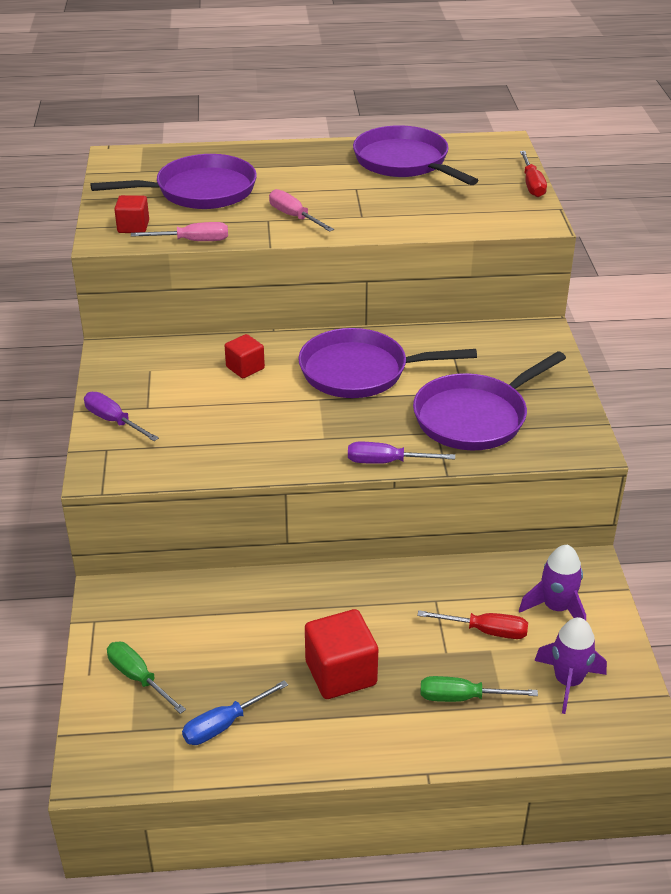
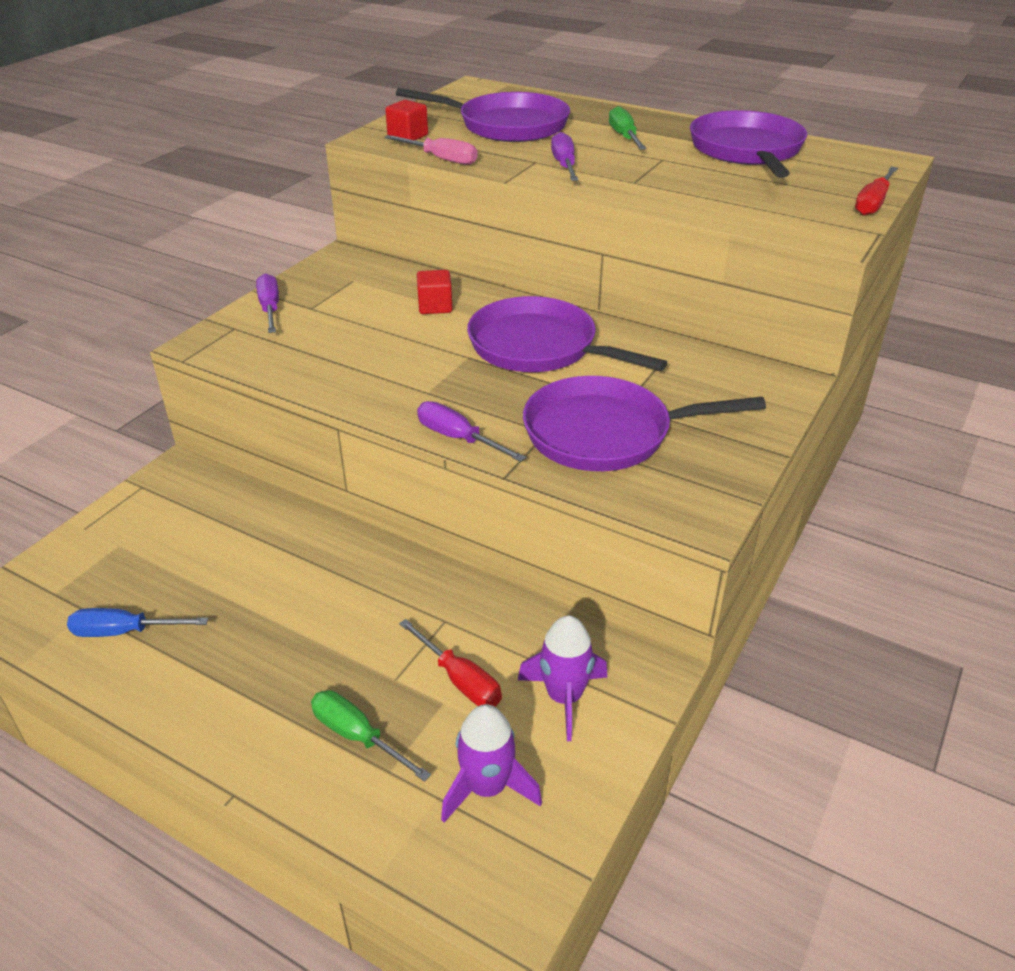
camera: 35 degrees right, 0 degrees up
(138, 678) = (113, 551): green screwdriver -> green screwdriver (624, 137)
(294, 217) = (564, 165): pink screwdriver -> purple screwdriver
(341, 673) = (274, 642): red cube -> none

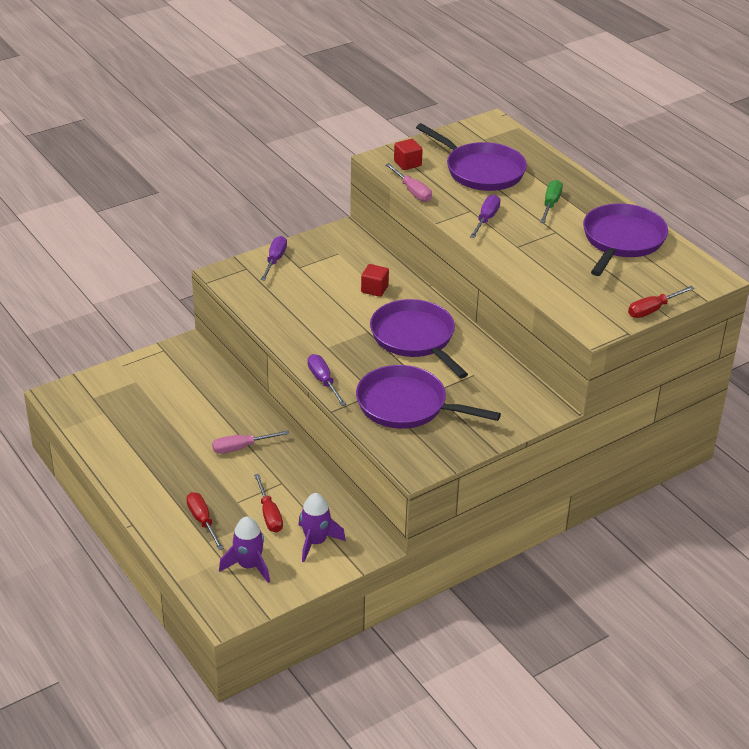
camera: 25 degrees right, 0 degrees up
(124, 632) = (118, 430): blue screwdriver -> none
(346, 588) = (241, 447): none -> pink screwdriver
(357, 736) = (202, 521): green screwdriver -> red screwdriver

